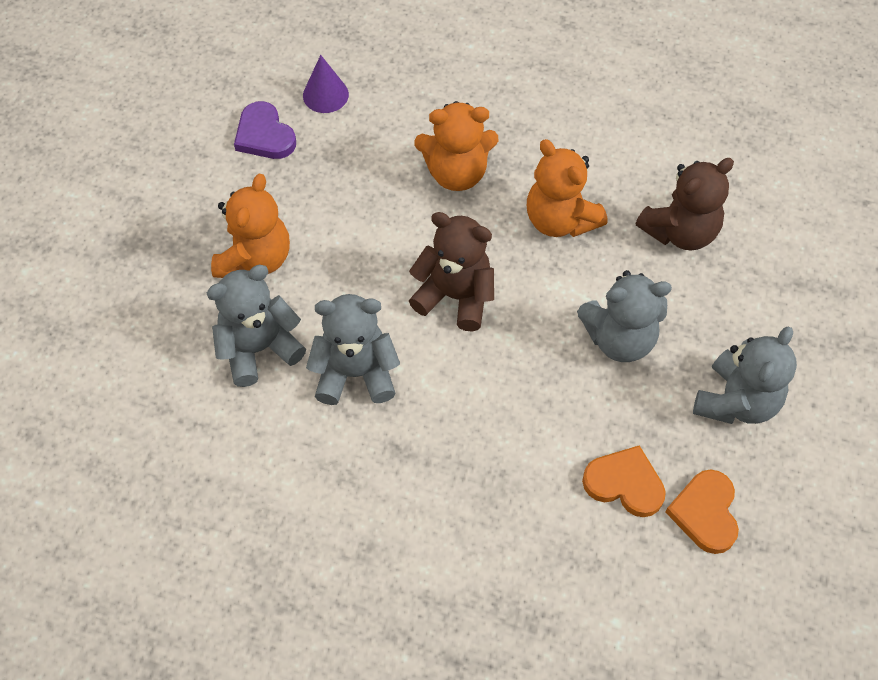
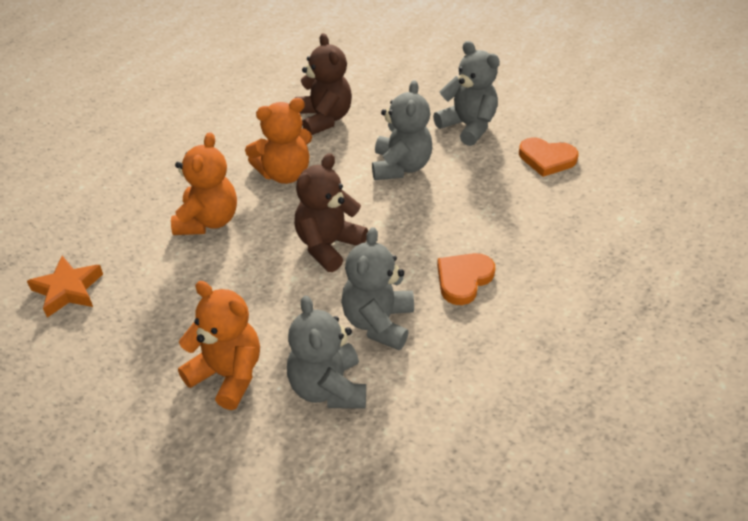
camera: 75 degrees left, 15 degrees down
(264, 135) = (85, 344): purple heart -> none
(325, 95) = (68, 290): purple cone -> orange star
(624, 483) = (517, 190): orange heart -> orange heart (463, 279)

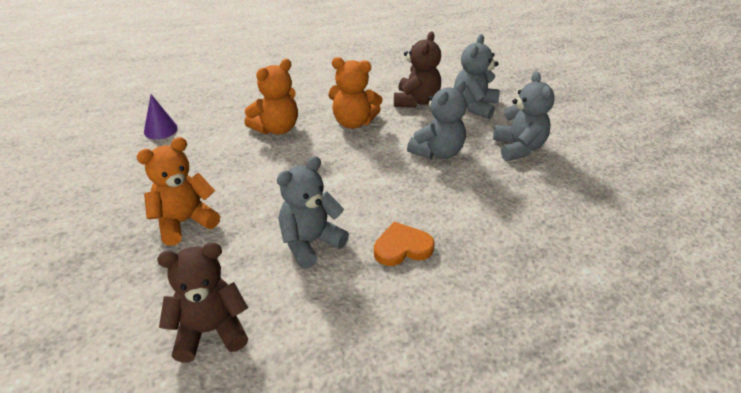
camera: 35 degrees right, 5 degrees down
(68, 290) = (160, 129): orange star -> purple cone
(227, 375) = (184, 222): orange teddy bear -> orange teddy bear turned 105 degrees counterclockwise
(328, 245) = (332, 177): brown teddy bear -> brown teddy bear (210, 331)
(328, 388) = (231, 265): grey teddy bear -> grey teddy bear (474, 106)
(547, 159) = (562, 197): orange heart -> none

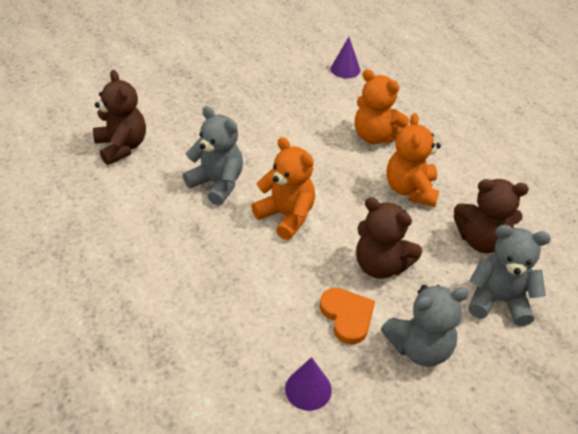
camera: 80 degrees right, 5 degrees up
(184, 222) = (230, 110): orange teddy bear -> orange teddy bear (286, 216)
(402, 247) = (220, 245): orange heart -> orange heart (347, 316)
(437, 152) = (380, 265): grey teddy bear -> brown teddy bear
(563, 208) = (308, 389): none -> purple cone

